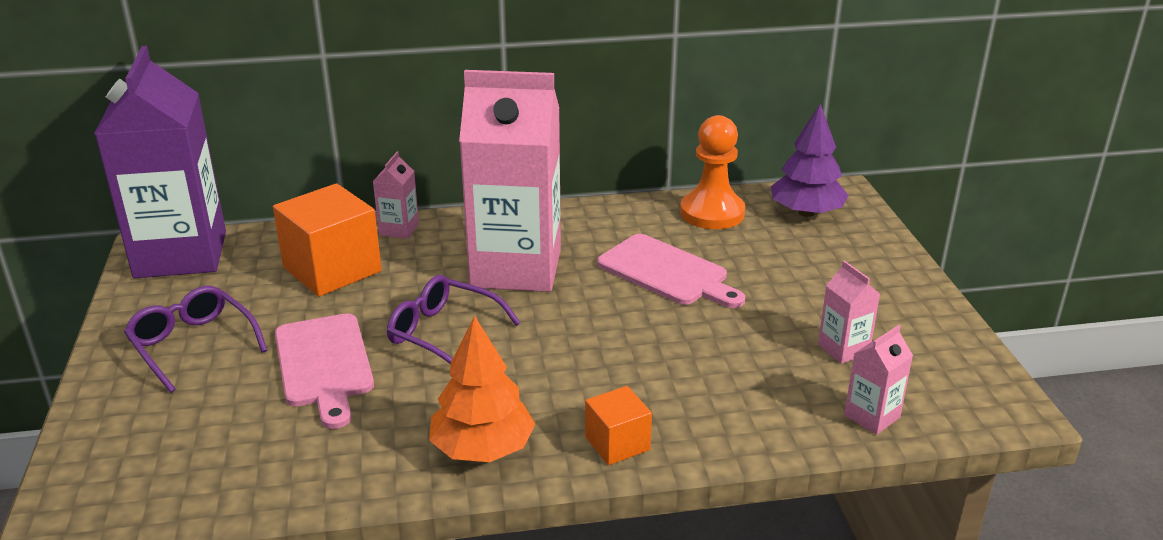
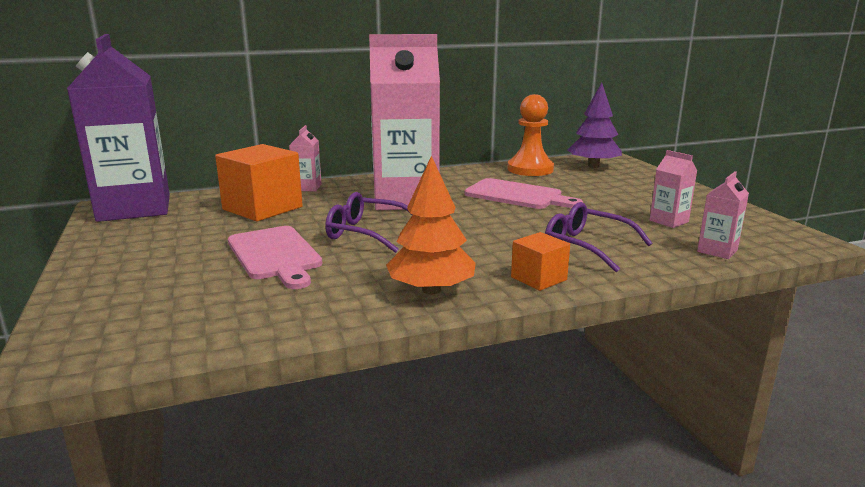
camera: 10 degrees left, 10 degrees down
(193, 345) = (157, 252): purple glasses -> purple glasses (586, 246)

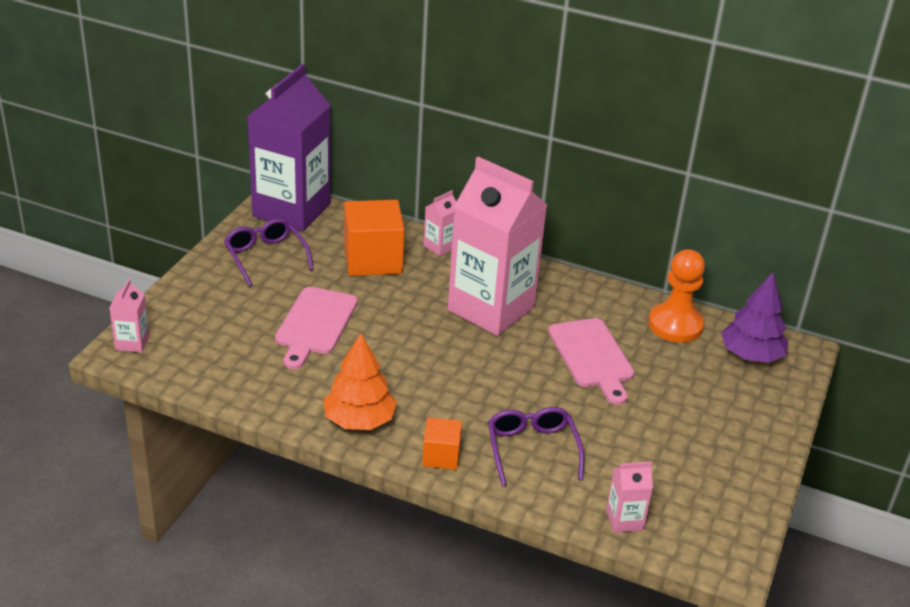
camera: 40 degrees right, 15 degrees up
(366, 233) = (402, 335): purple glasses -> purple glasses (265, 257)
(669, 221) = (658, 467): pink carton -> pink carton (132, 343)

